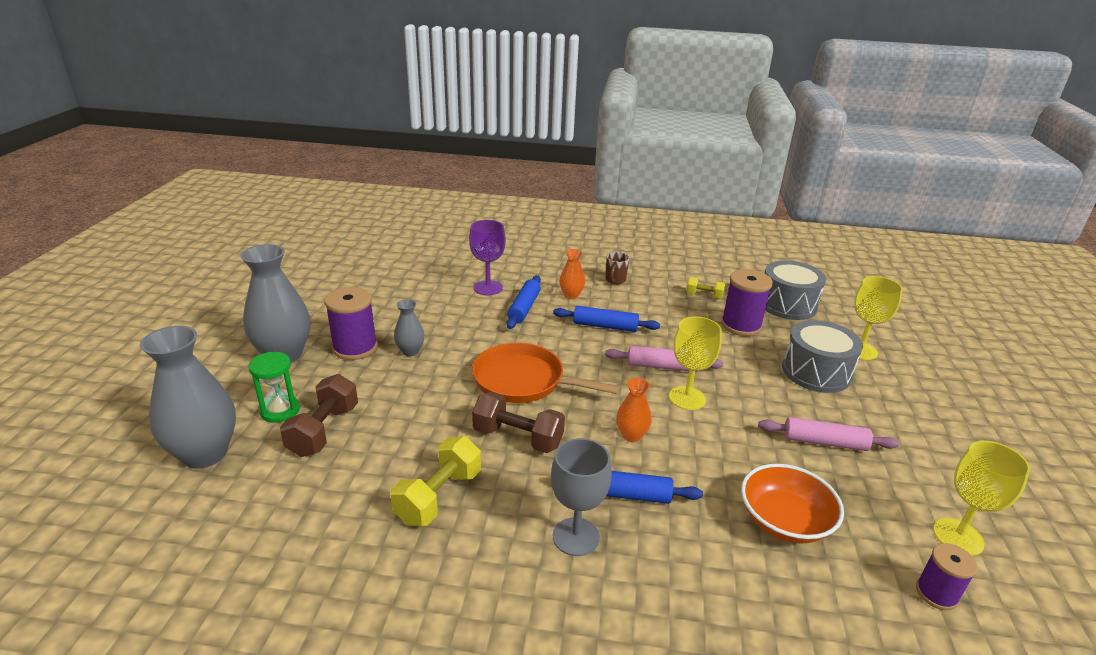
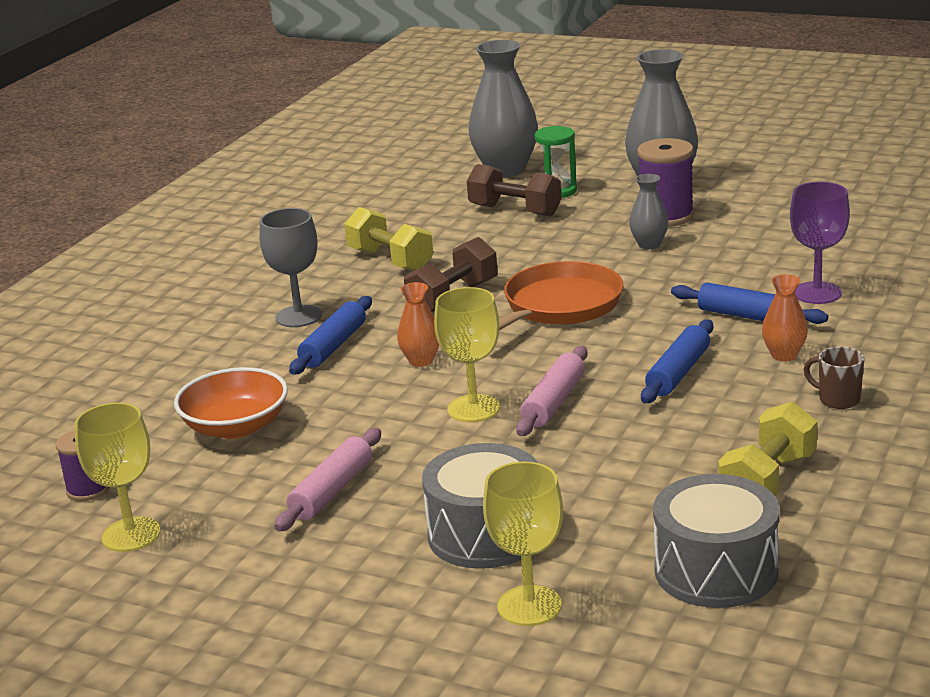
camera: 110 degrees right, 5 degrees down
(704, 295) = (768, 481): yellow dumbbell -> yellow dumbbell, size x1.74
(741, 325) = (649, 496): purple spool -> none

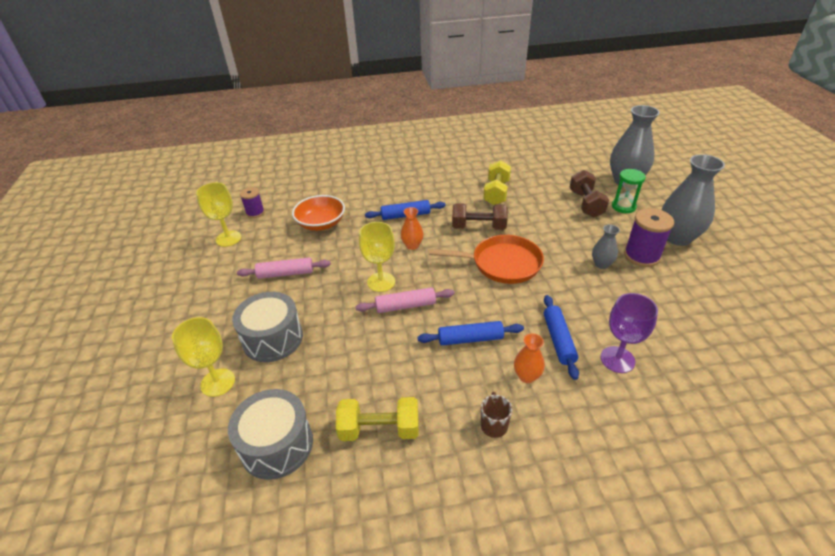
camera: 55 degrees right, 15 degrees up
(298, 316) = (423, 194): grey goblet -> none

